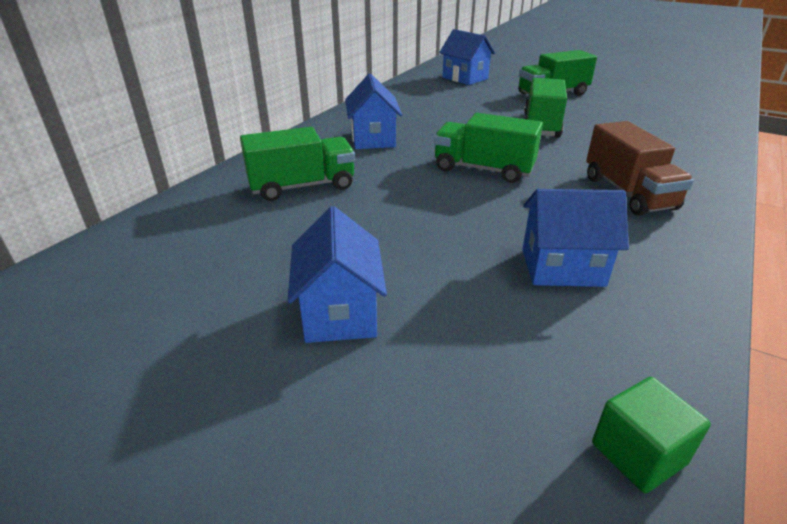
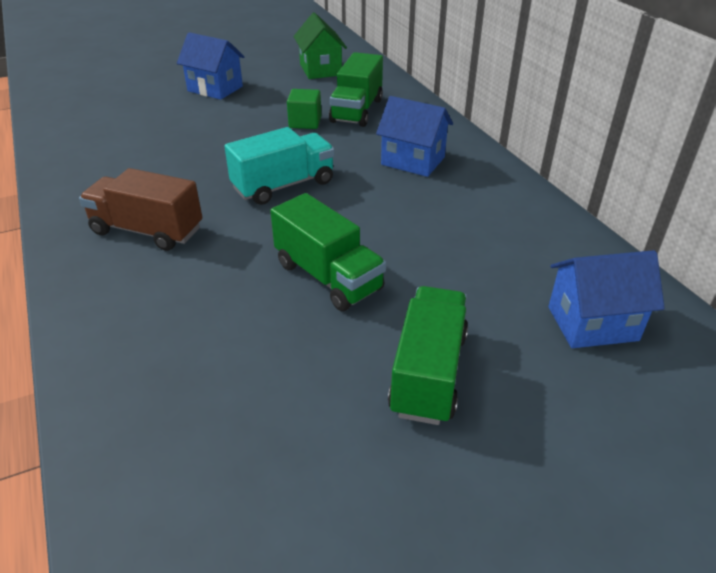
camera: 125 degrees right, 5 degrees up
(187, 252) = (320, 70): none -> green house
(483, 169) = (283, 185): green truck -> turquoise truck
(562, 267) = (141, 152): blue house -> none
(638, 453) = (54, 113): green cube -> green cube (305, 122)

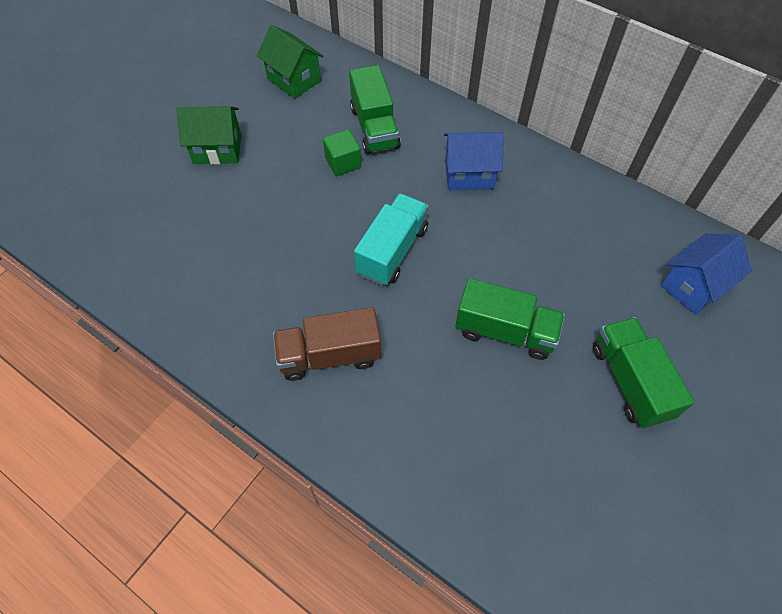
camera: 30 degrees left, 20 degrees up
(215, 89) = (217, 149): blue house -> green house

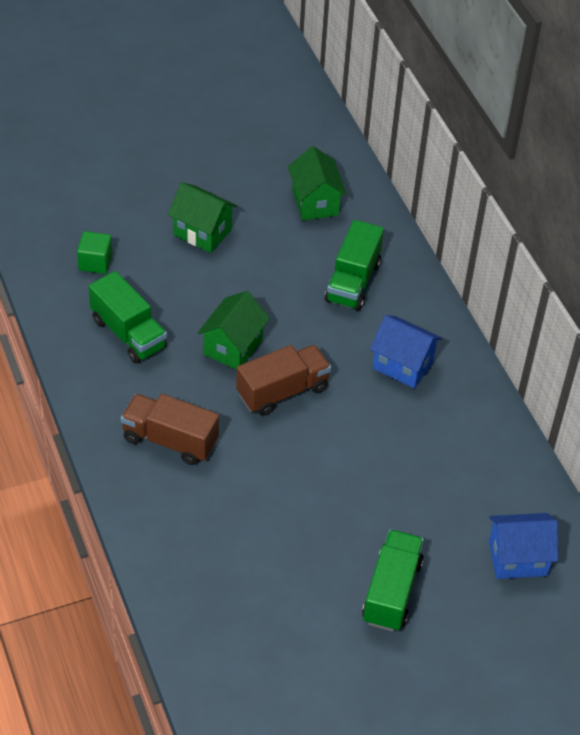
camera: 30 degrees right, 10 degrees down
(320, 235) = (233, 347): none -> green house
(343, 163) = (300, 298): green cube -> green cube (95, 262)
(392, 251) = (282, 391): turquoise truck -> brown truck
(505, 331) = (322, 500): green truck -> green truck (128, 333)

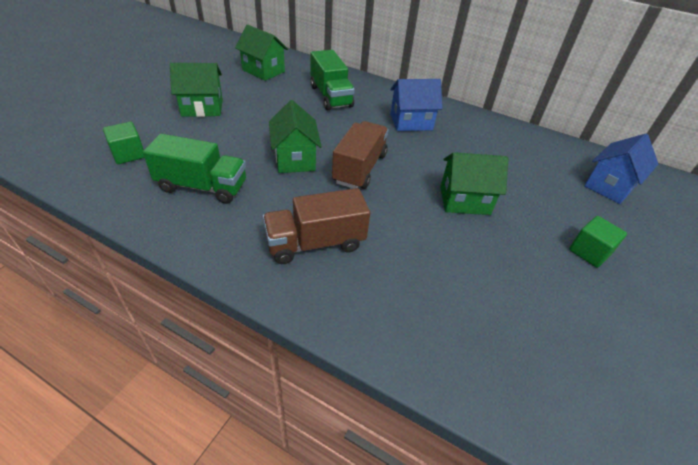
camera: 40 degrees left, 5 degrees down
(342, 481) = (464, 200): none -> green house
(391, 592) = (589, 252): green truck -> green cube

